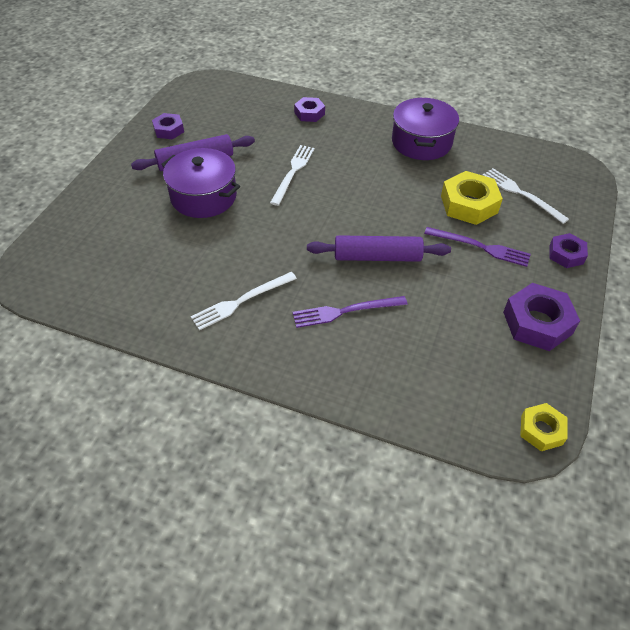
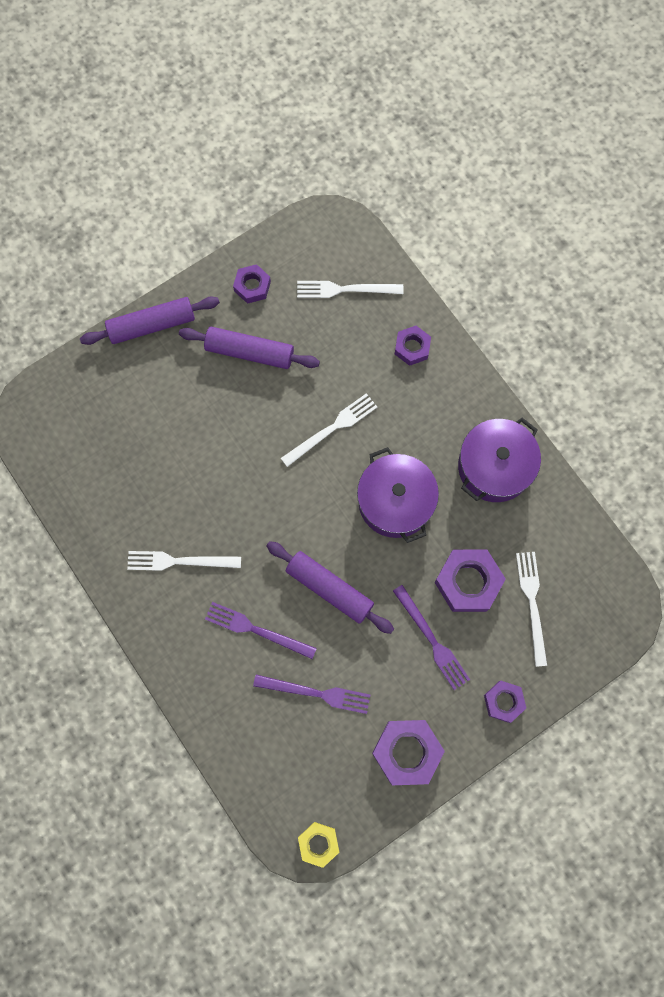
camera: 35 degrees right, 25 degrees up
(105, 179) = (152, 325): none -> purple rolling pin
(203, 196) = (227, 409): purple pot -> purple pot (395, 501)
(238, 106) = (345, 289): none -> white fork
(432, 325) = (316, 693): none -> purple fork
(469, 204) = (468, 582): yellow nut -> purple nut

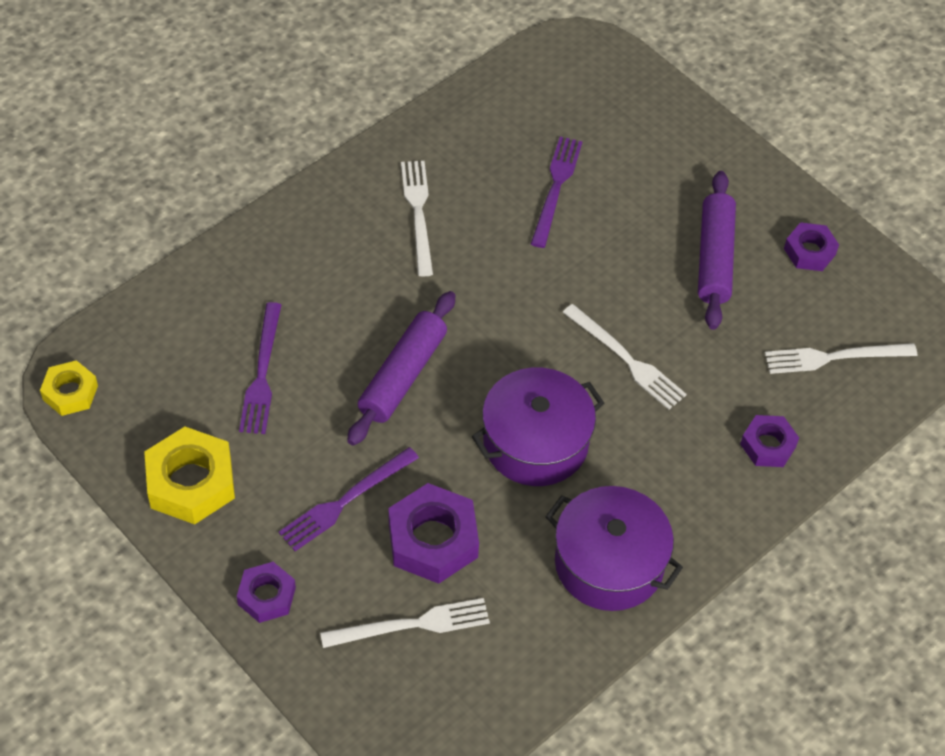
camera: 80 degrees right, 20 degrees down
(152, 325) = (726, 152): purple rolling pin -> none
(256, 630) = (338, 301): purple fork -> purple fork (556, 188)
(345, 289) = (834, 357): white fork -> white fork turned 90 degrees counterclockwise
(407, 752) = (191, 482): purple nut -> yellow nut

